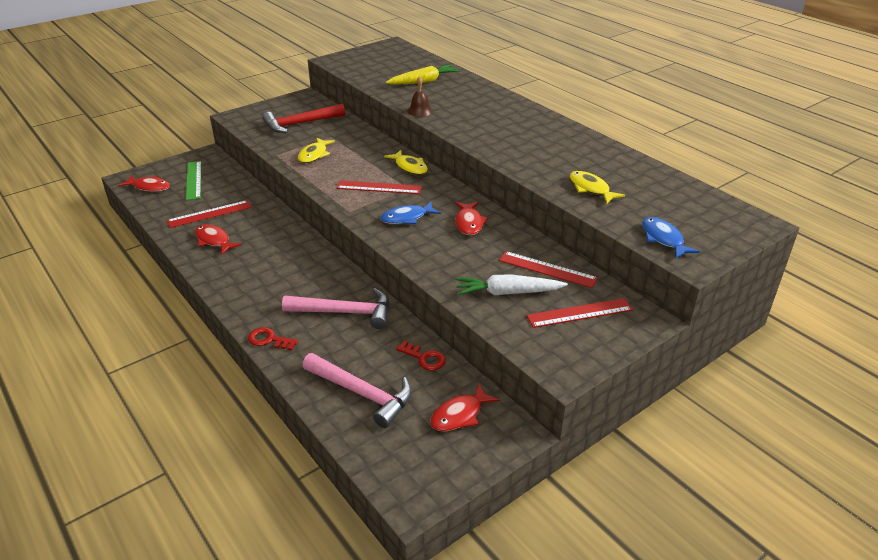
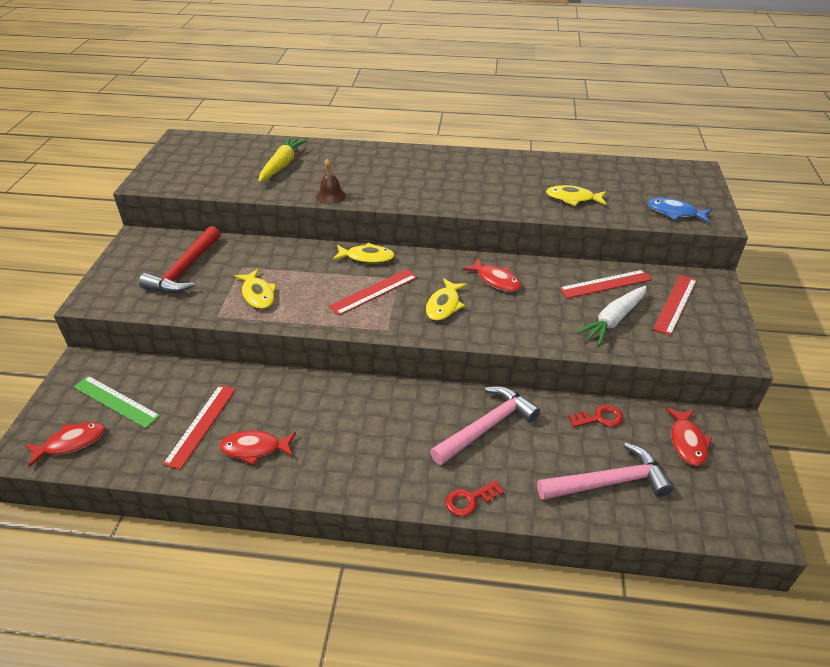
camera: 45 degrees left, 5 degrees up
(407, 218) = (444, 305): blue fish -> yellow fish

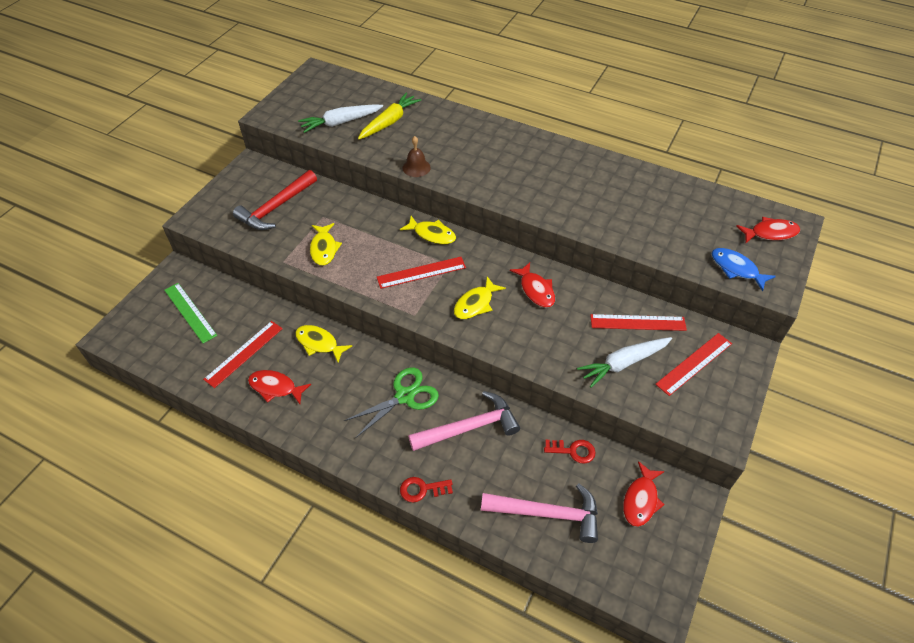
camera: 20 degrees right, 10 degrees up
(71, 443) = (146, 339): red fish -> red fish (770, 233)
(230, 174) = (340, 122): none -> white carrot
(404, 417) = (404, 396): none -> green scissors
(572, 199) = (641, 226): yellow fish -> yellow fish (319, 343)

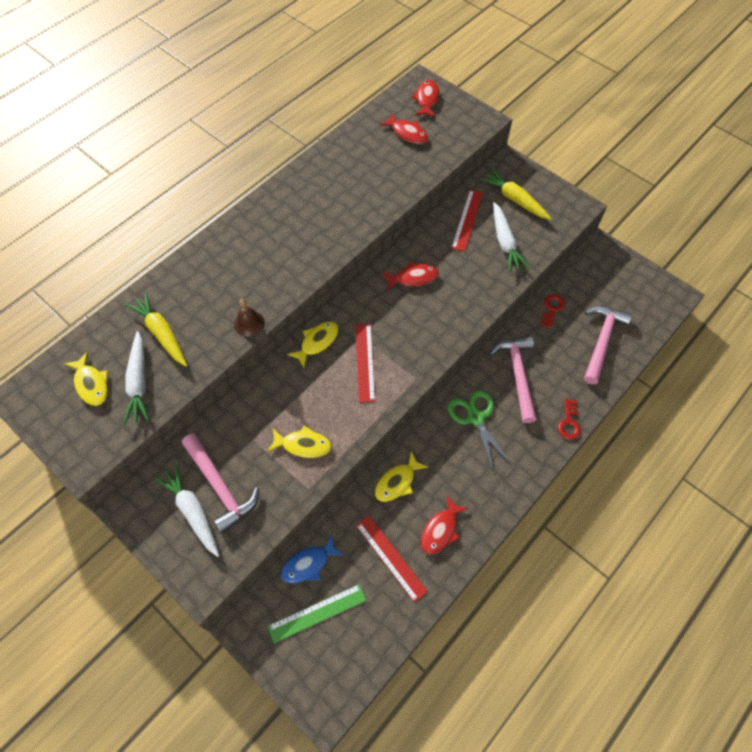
camera: 75 degrees left, 10 degrees up
(252, 197) = (192, 512): none -> white carrot
(276, 207) = (220, 487): red hammer -> pink hammer
(475, 304) = (416, 327): yellow fish -> yellow fish (91, 384)
(641, 500) = (598, 280): red fish -> red fish (407, 133)
(694, 363) = (514, 199): red ruler -> yellow carrot
(736, 269) = (457, 133): blue fish -> blue fish (308, 564)

